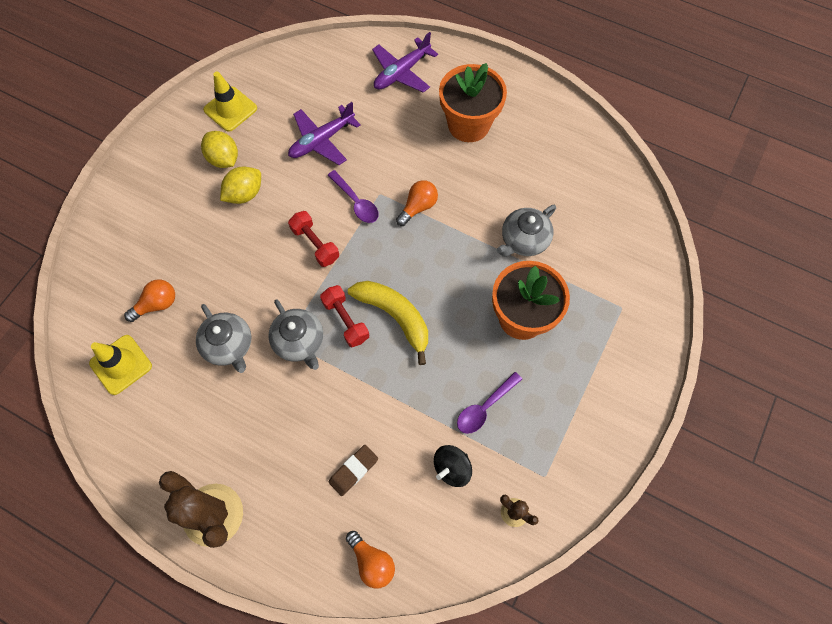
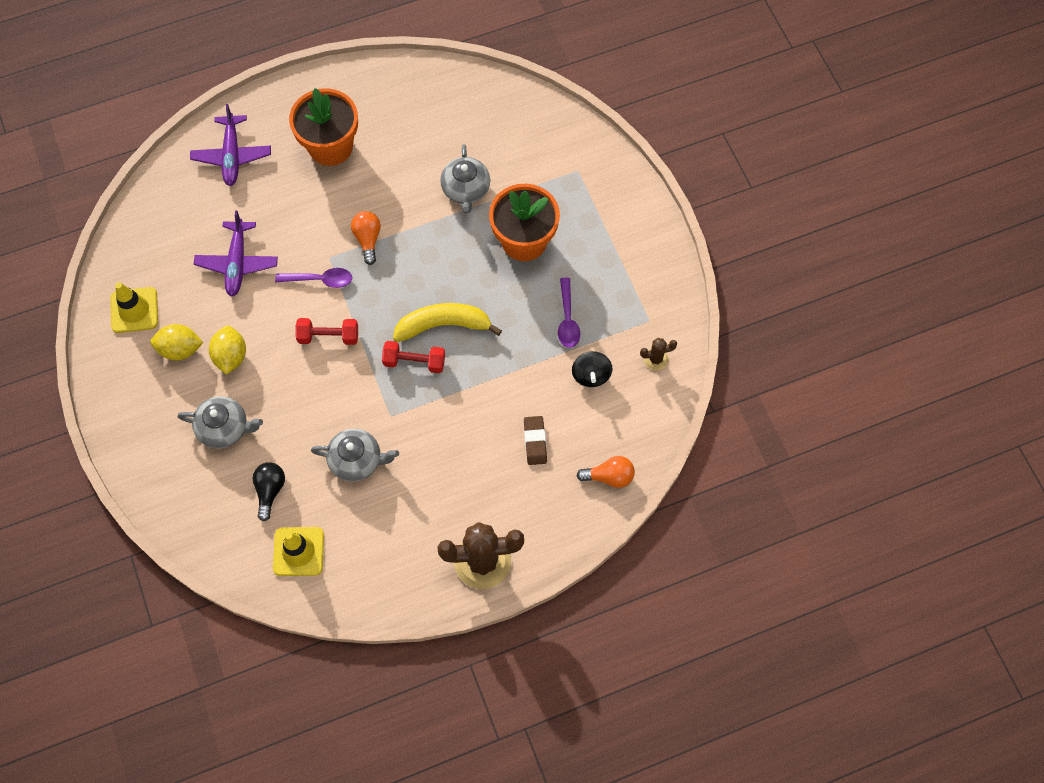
camera: 50 degrees left, 0 degrees up
(157, 304) = (270, 490): orange light bulb -> black light bulb
(299, 341) = (401, 407): grey teapot -> grey teapot (224, 428)

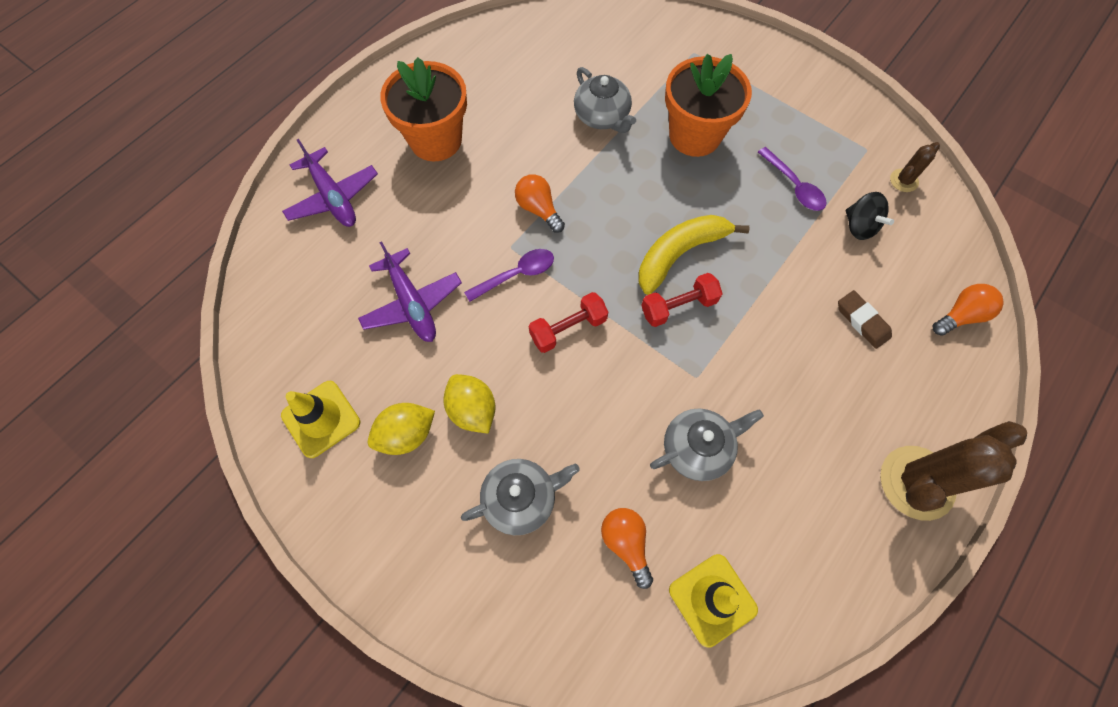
camera: 30 degrees left, 0 degrees up
(270, 490) = (626, 543): black light bulb -> orange light bulb

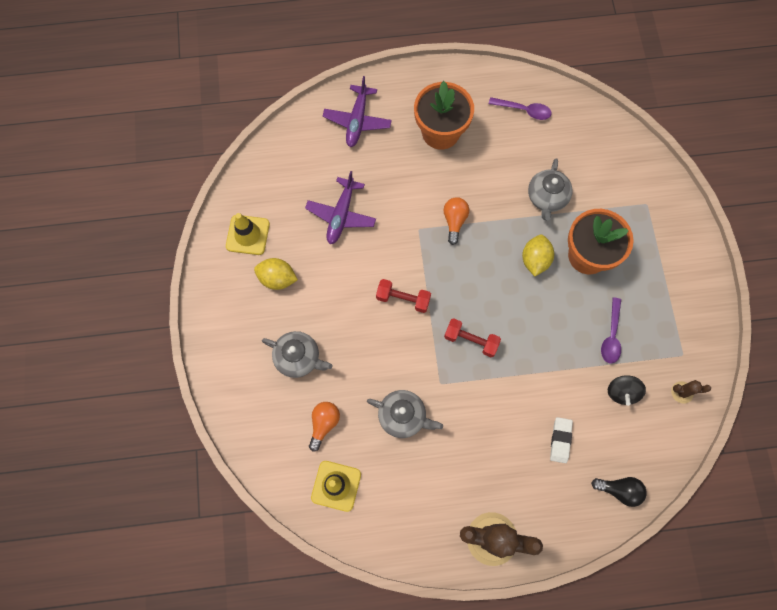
camera: 45 degrees right, 5 degrees up
(472, 410) = (317, 296): yellow lemon -> yellow lemon (535, 260)
(516, 274) = (406, 247): purple spoon -> purple spoon (524, 110)
(679, 254) = (503, 314): yellow banana -> none
(862, 321) = (560, 440): brown eraser -> white eraser
(960, 315) = (619, 490): orange light bulb -> black light bulb

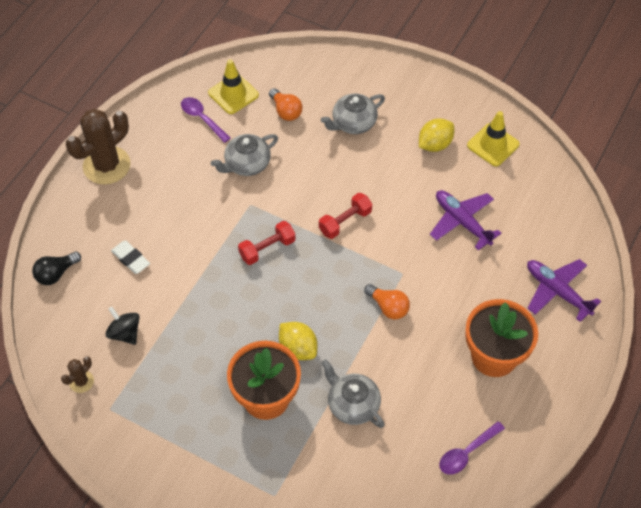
camera: 125 degrees right, 15 degrees down
(611, 336) = (177, 361): purple spoon -> purple spoon (202, 118)

